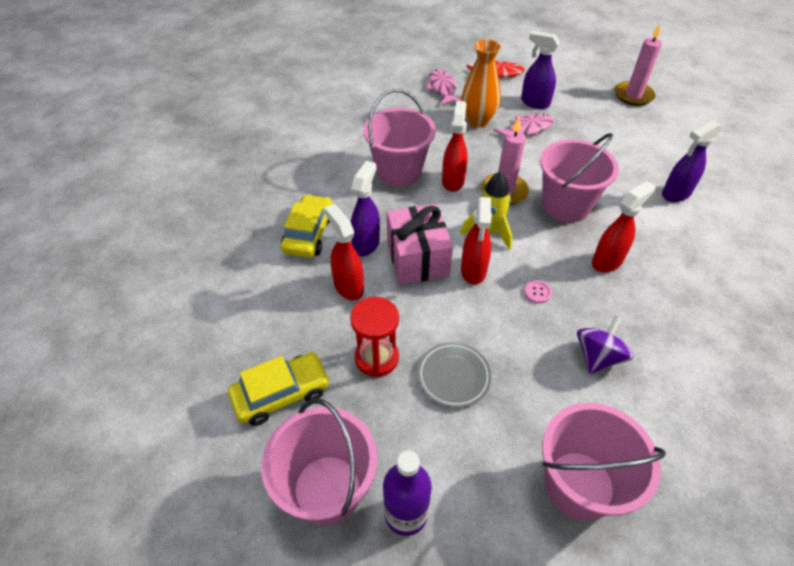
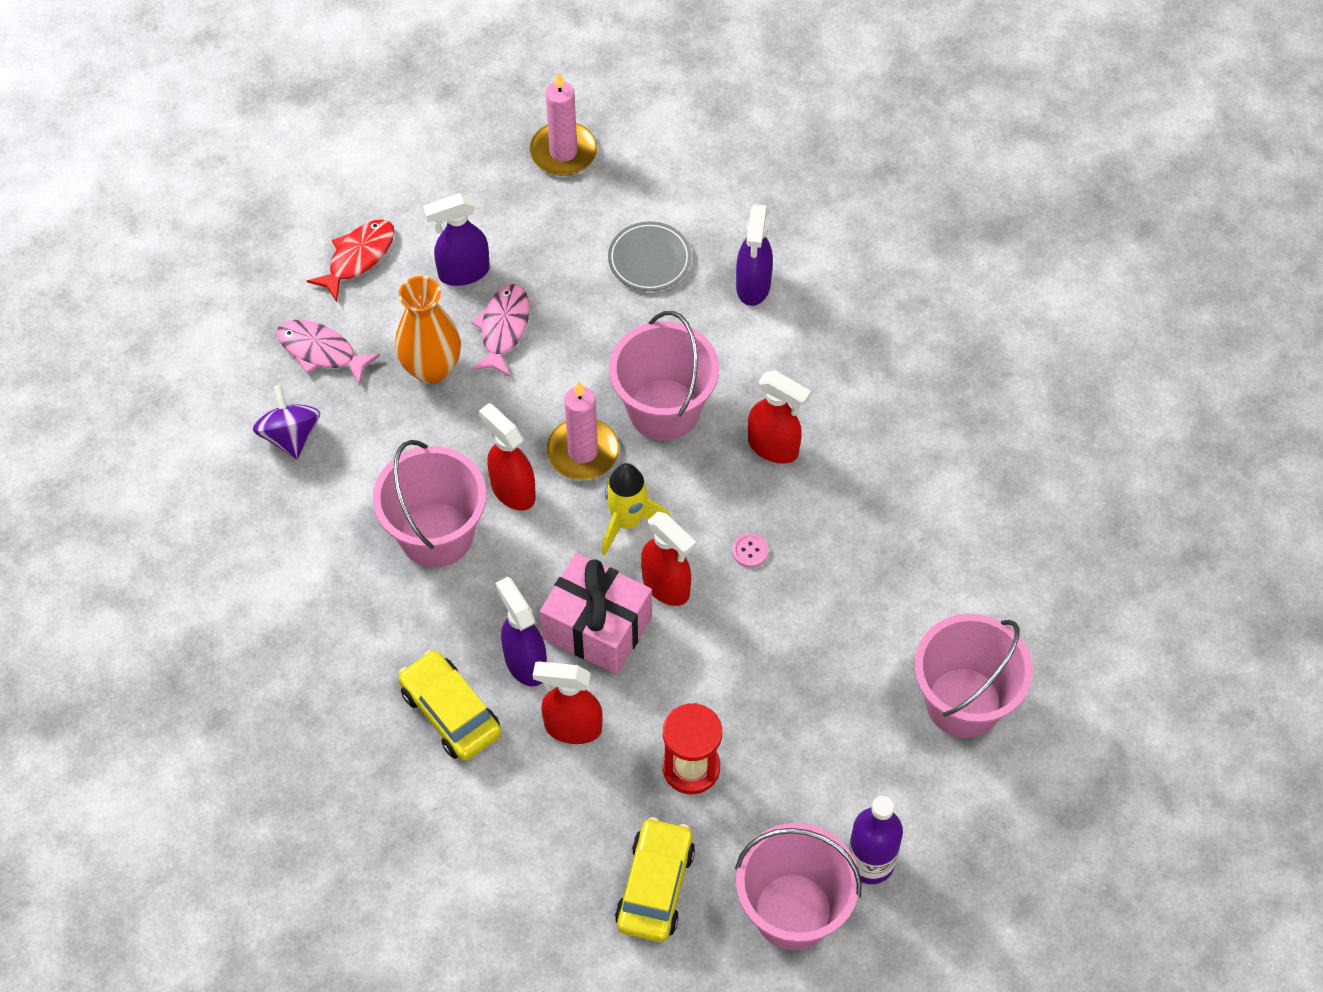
camera: 50 degrees left, 10 degrees up
(453, 376) = (774, 714): grey plate -> grey plate (649, 259)
(598, 357) = (867, 568): purple spinning top -> purple spinning top (290, 436)
(607, 261) = (774, 447): red spray bottle -> red spray bottle turned 120 degrees clockwise

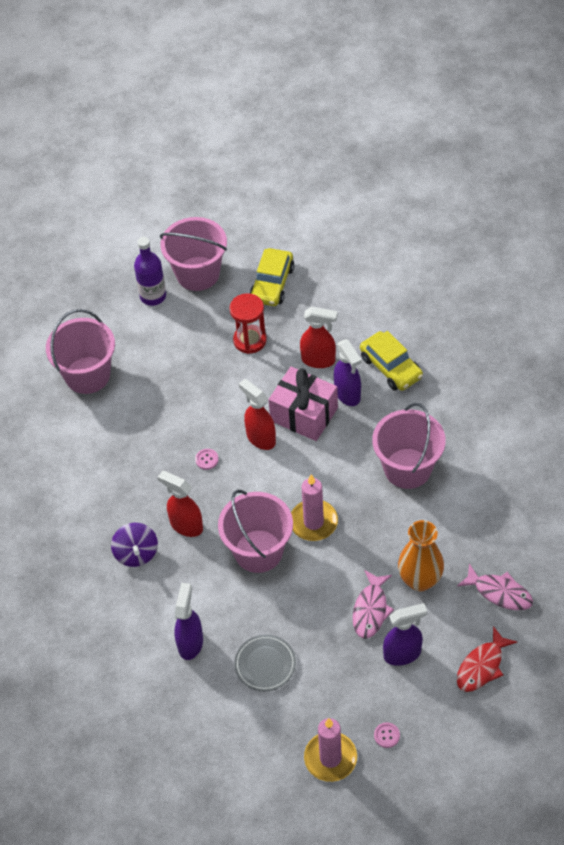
camera: 175 degrees left, 5 degrees down
(290, 436) = (512, 532): purple spinning top -> purple spinning top (136, 553)
(490, 177) = (386, 735): none -> pink button
(512, 490) = (359, 496): red spray bottle -> none
(627, 522) = (284, 477): yellow rocket -> none

